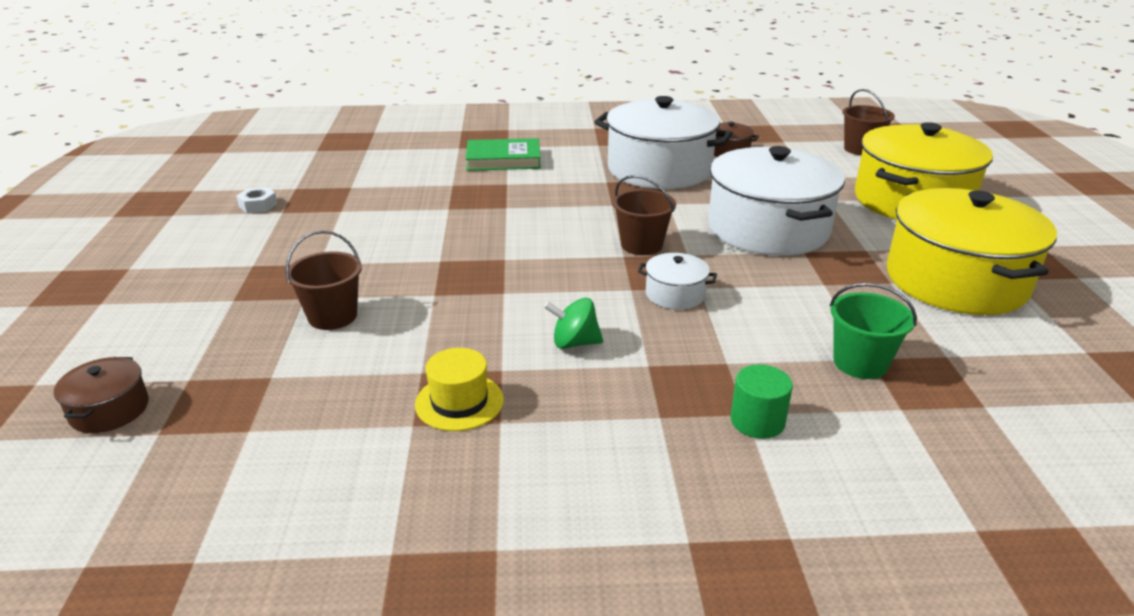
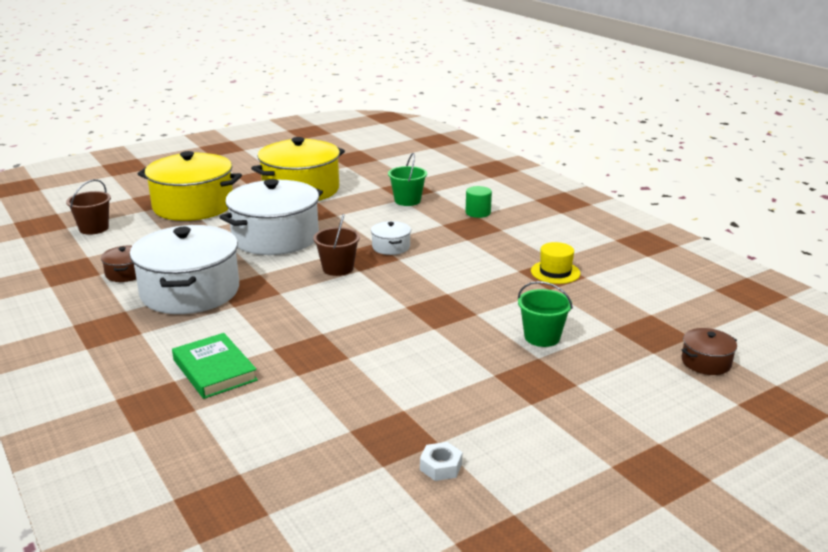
camera: 120 degrees left, 5 degrees down
(332, 316) = (542, 337): brown bucket -> green bucket
(574, 343) = (471, 260): green spinning top -> none

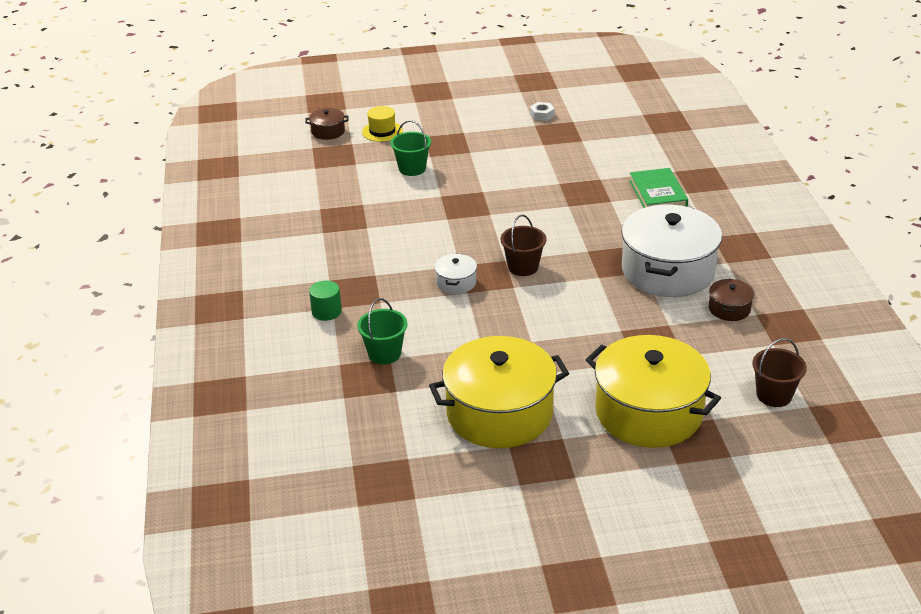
camera: 155 degrees left, 10 degrees up
(275, 237) = (566, 325): white pot -> none
(555, 272) = (338, 219): yellow hat -> yellow hat (382, 131)

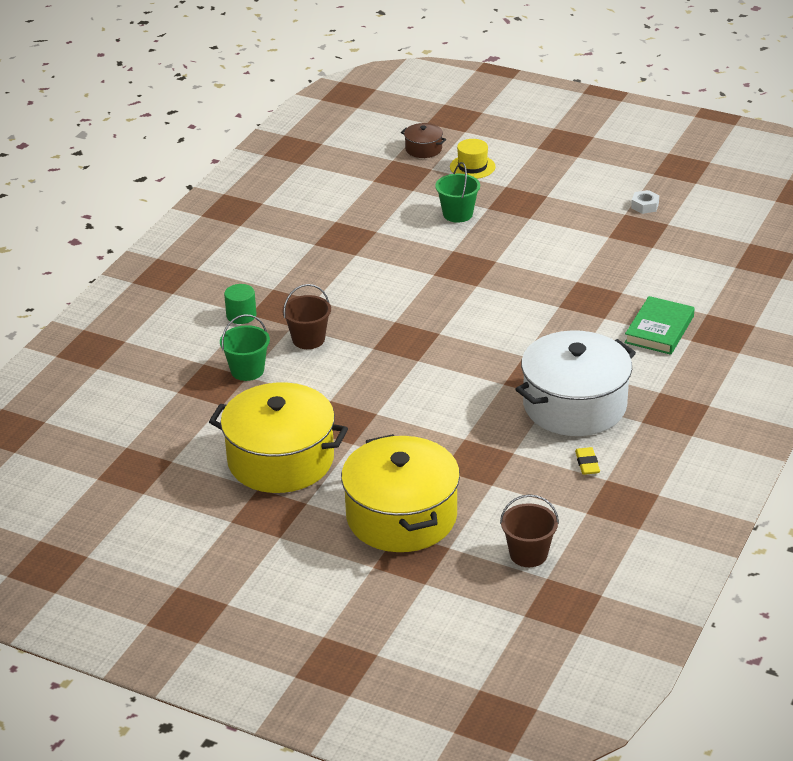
camera: 35 degrees right, 0 degrees up
(456, 282) = (373, 335): white pot -> none
(523, 267) = (447, 346): brown bucket -> brown bucket (308, 339)
(729, 309) = (587, 464): brown pot -> yellow eraser

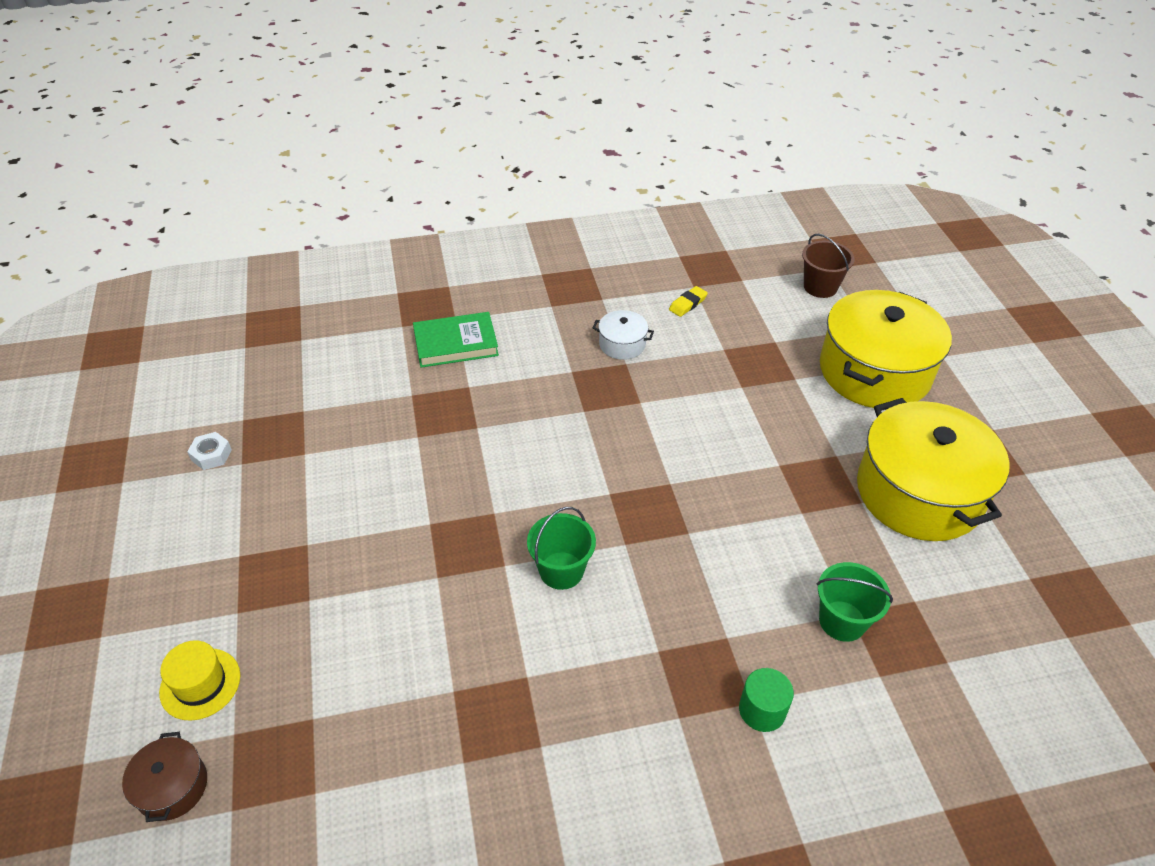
camera: 130 degrees left, 10 degrees up
(308, 339) = (733, 602): brown bucket -> none
(457, 214) = (346, 623): green bucket -> green bucket (561, 570)
(574, 405) = (622, 344): white pot -> white pot, size x0.43

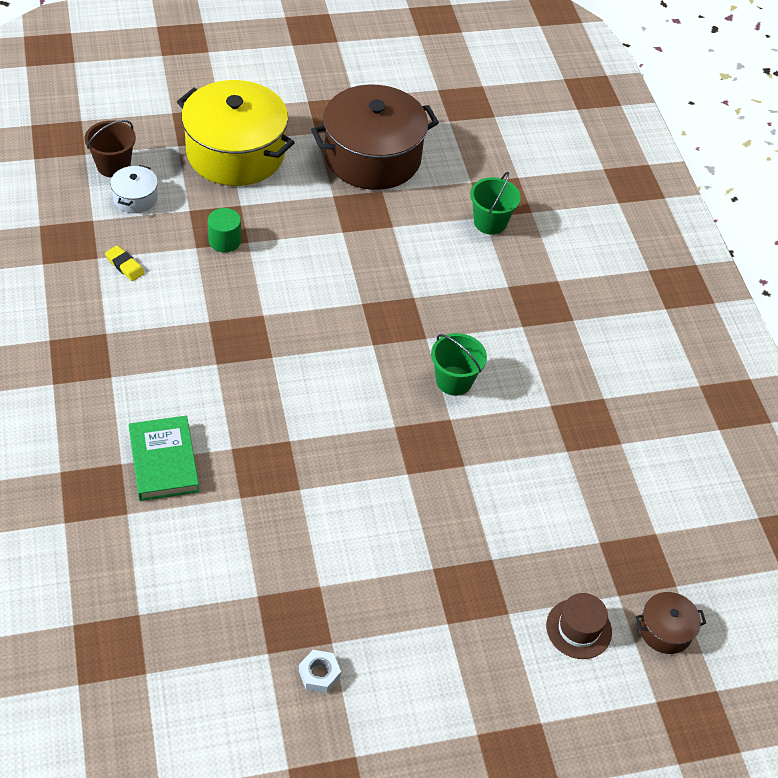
camera: 95 degrees left, 5 degrees up
(200, 684) = (578, 629): yellow hat -> brown hat
(622, 344) = (180, 322): white pot -> white pot (135, 198)
(762, 710) = (563, 275): green cylinder -> green cylinder (225, 241)
(919, 492) = (372, 157): yellow pot -> brown pot

